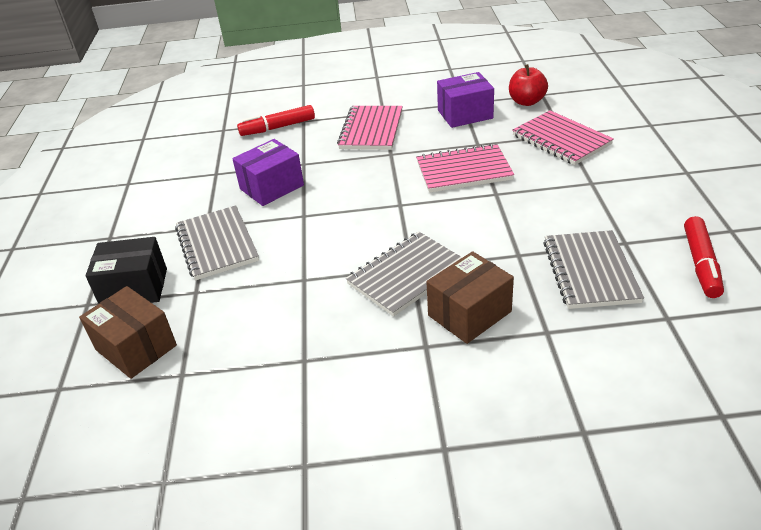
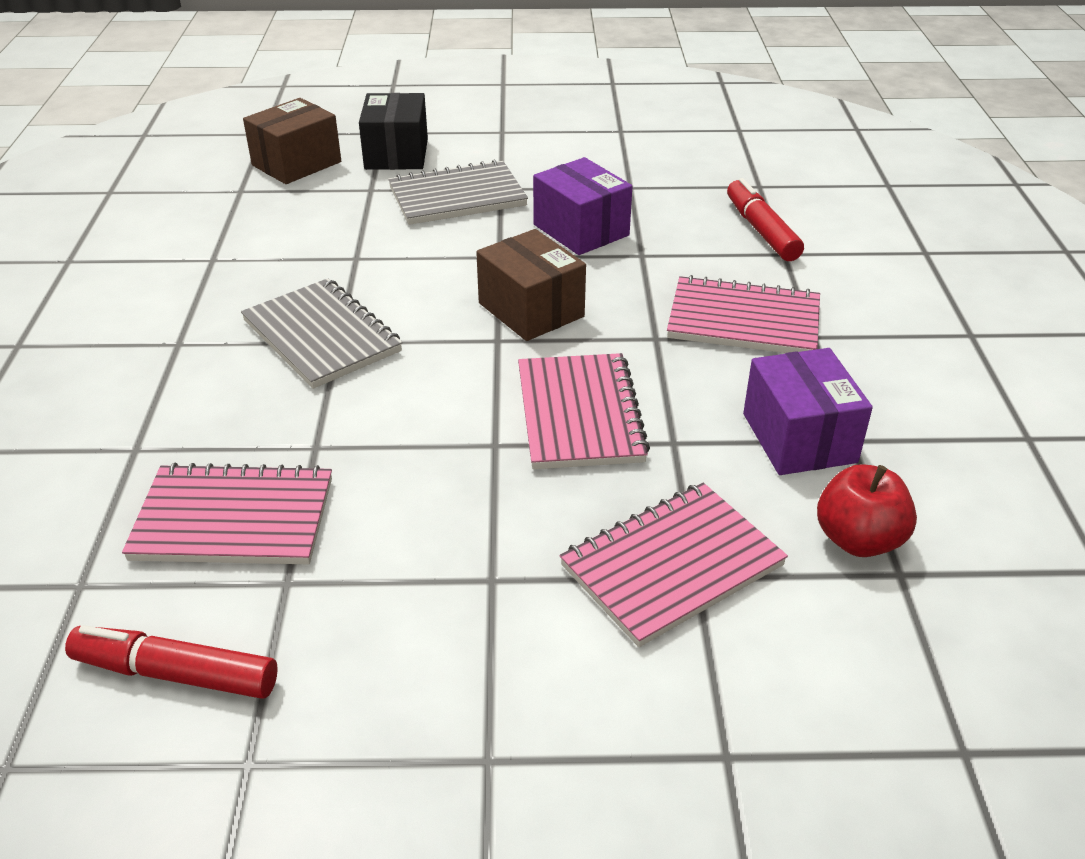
camera: 90 degrees right, 0 degrees up
(469, 313) = (213, 383): brown box -> brown box (531, 310)
(590, 271) = (234, 519): grey notebook -> pink notebook

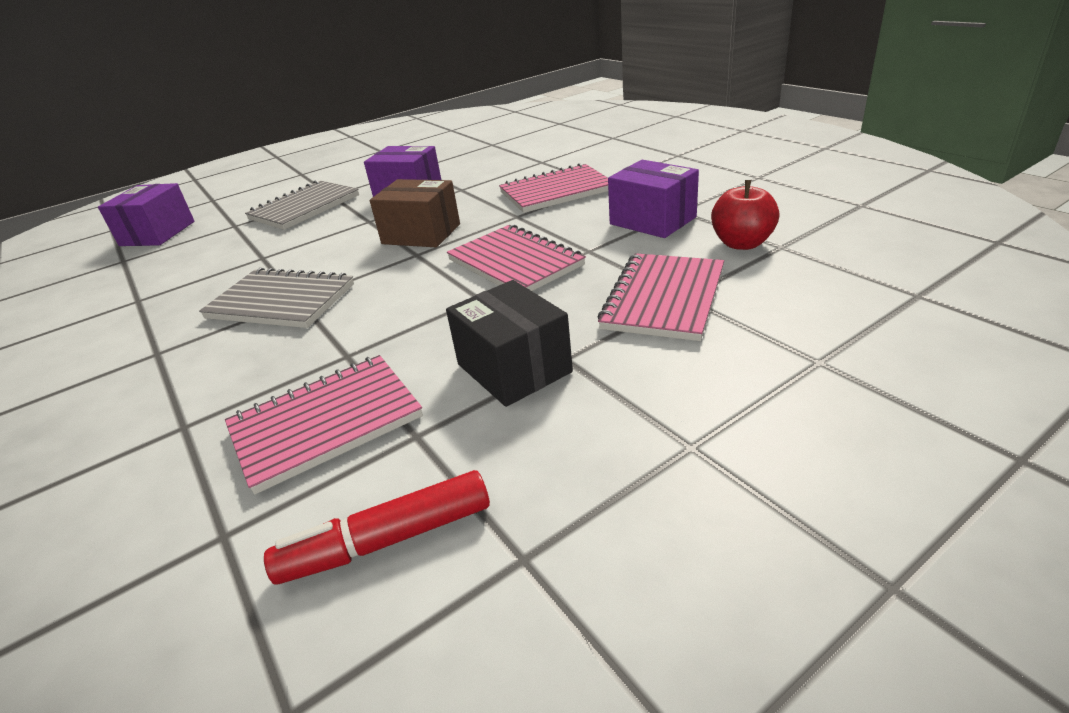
camera: 30 degrees left, 5 degrees down
(296, 163) = (158, 233): brown box -> purple box
(396, 154) = (235, 205): black box -> black box (514, 368)
(761, 230) = (516, 158): red marker -> none

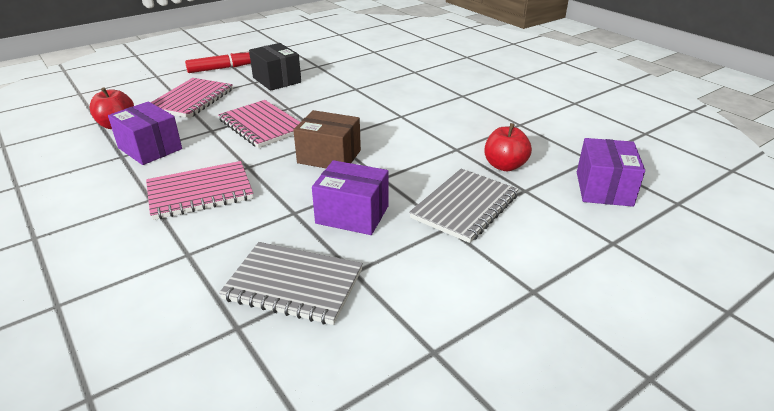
camera: 175 degrees right, 0 degrees up
(227, 244) = (504, 166): none -> red apple
(281, 302) = (411, 115): grey notebook -> grey notebook (293, 285)
(326, 423) = (353, 69): pink notebook -> none
(387, 540) = (322, 49): red marker -> red marker (221, 68)

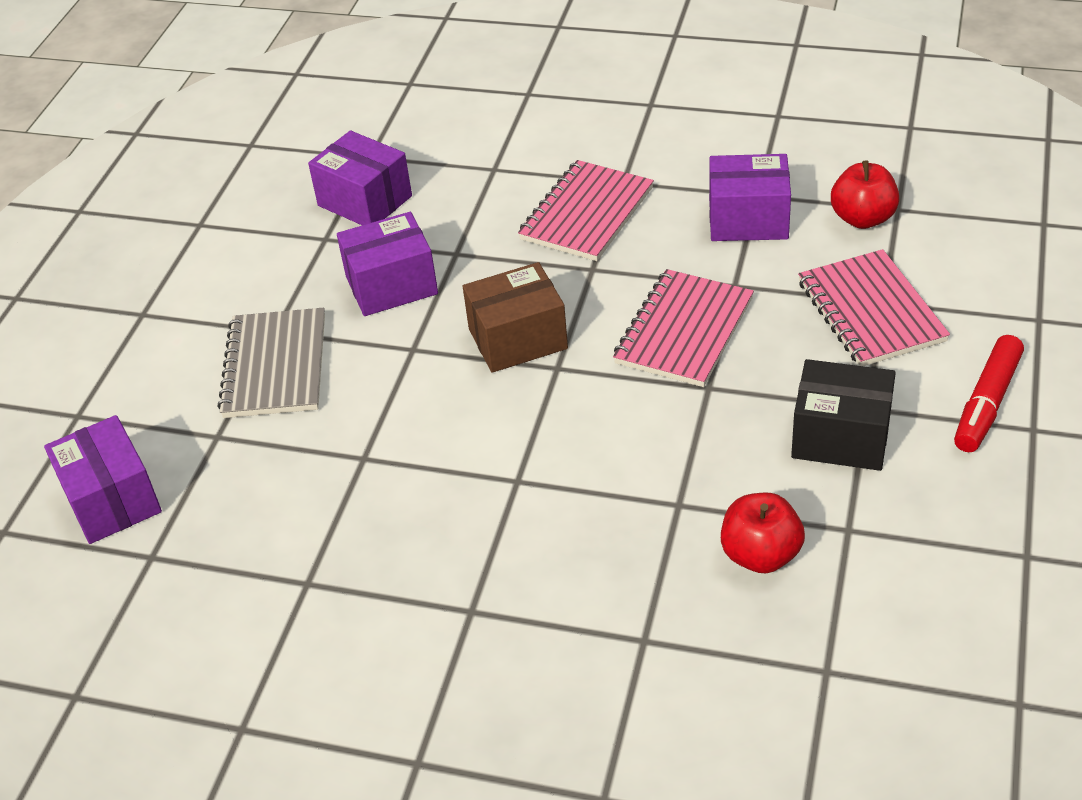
camera: 145 degrees right, 10 degrees up
(262, 126) = (684, 331): pink notebook -> pink notebook turned 75 degrees counterclockwise
(293, 285) = (365, 201): grey notebook -> purple box
(504, 166) = (270, 464): red apple -> red apple (760, 555)

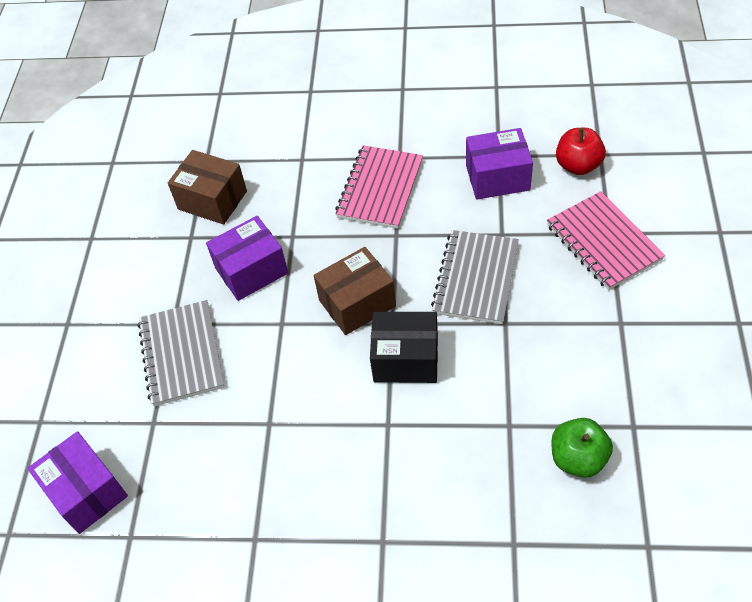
camera: 10 degrees left, 10 degrees up
(365, 201) = (212, 200): purple box -> brown box
(684, 331) = (476, 278): pink notebook -> grey notebook
(760, 555) = (578, 458): red apple -> green apple
(841, 437) = (609, 350): black box -> black box (406, 359)
(986, 403) = (702, 307): red marker -> none

